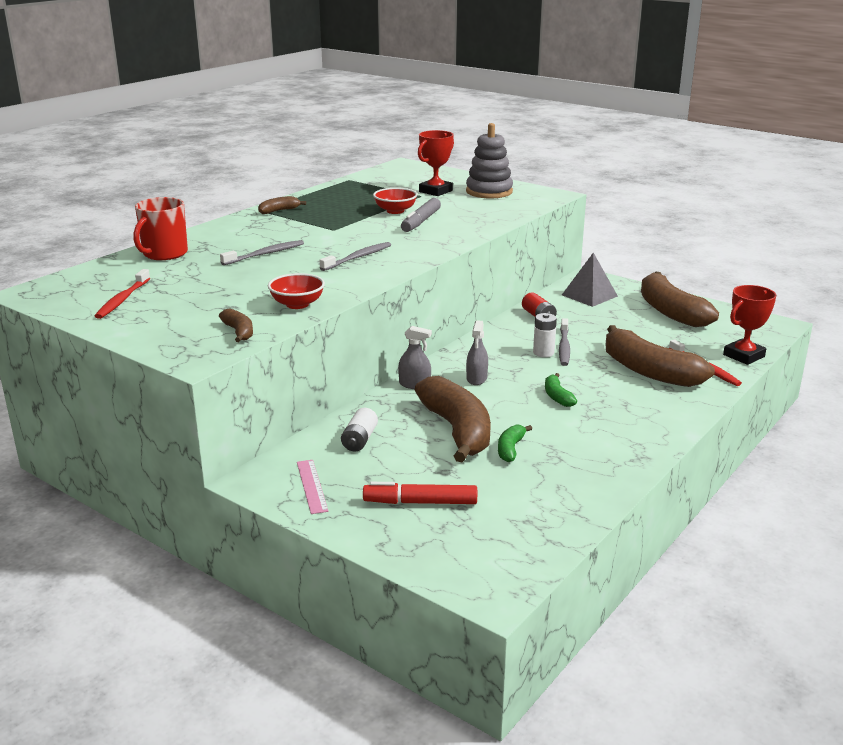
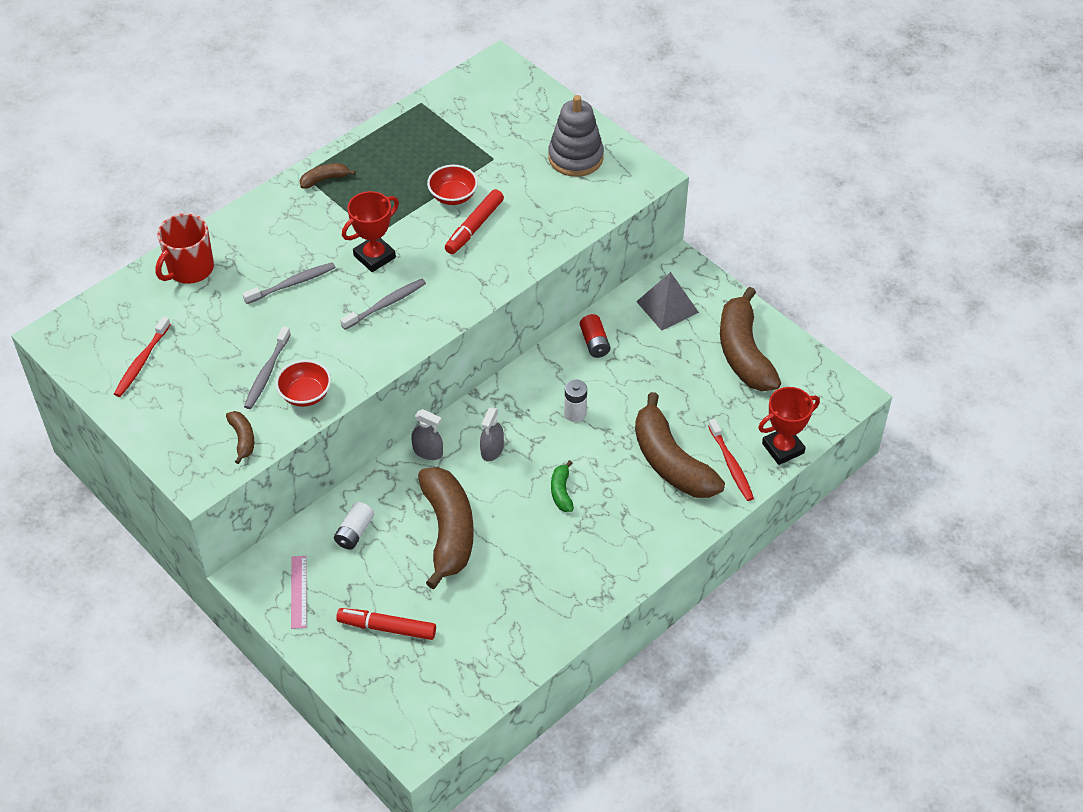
camera: 10 degrees right, 25 degrees up
(421, 221) = (474, 227): grey marker -> red marker
(435, 191) = (513, 148): red trophy -> red trophy (374, 256)
(510, 449) = (488, 566): green banana -> none
(564, 347) = (600, 406): grey toothbrush -> grey toothbrush (267, 373)

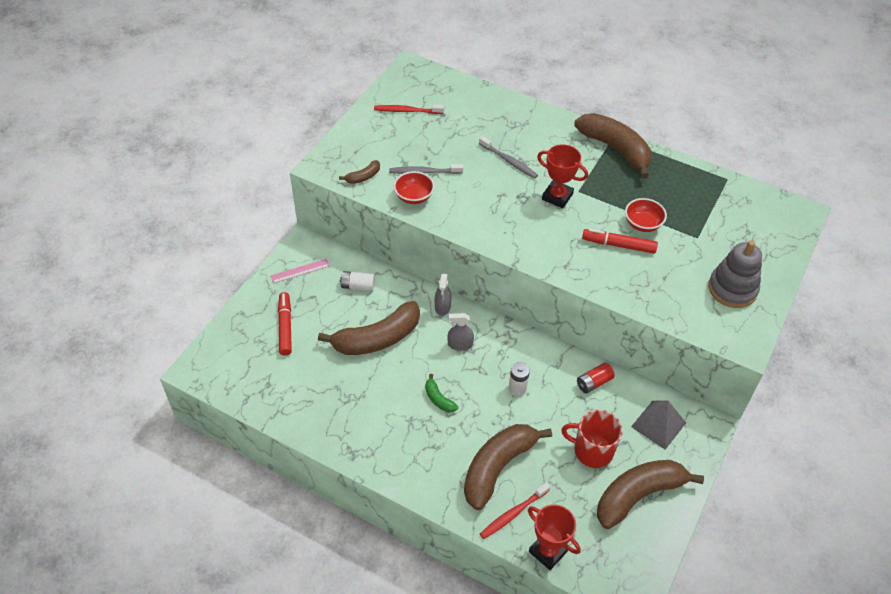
camera: 70 degrees right, 0 degrees up
(190, 269) = (495, 108): red mug -> red mug (592, 451)
(324, 179) = (615, 149): brown banana -> brown banana, size x2.26
(385, 304) = (515, 215): grey toothbrush -> none
(561, 492) = (438, 399): green banana -> green banana turned 105 degrees counterclockwise

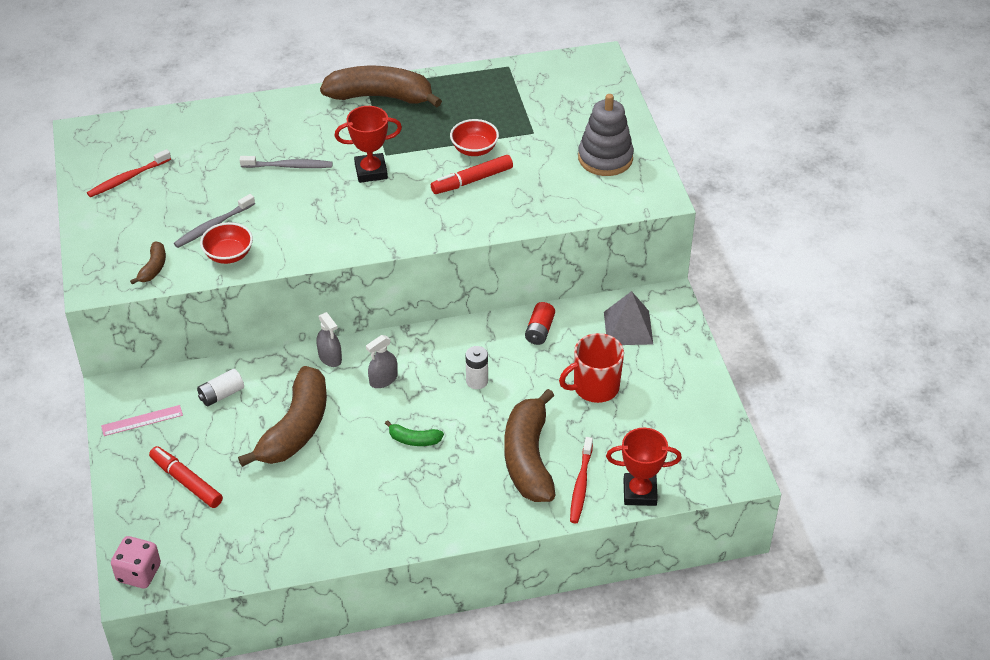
camera: 40 degrees left, 5 degrees down
(206, 364) = (139, 573): none -> pink dice
(300, 271) = (142, 420): pink ruler -> pink ruler turned 45 degrees clockwise
(638, 495) = (667, 395): brown banana -> none

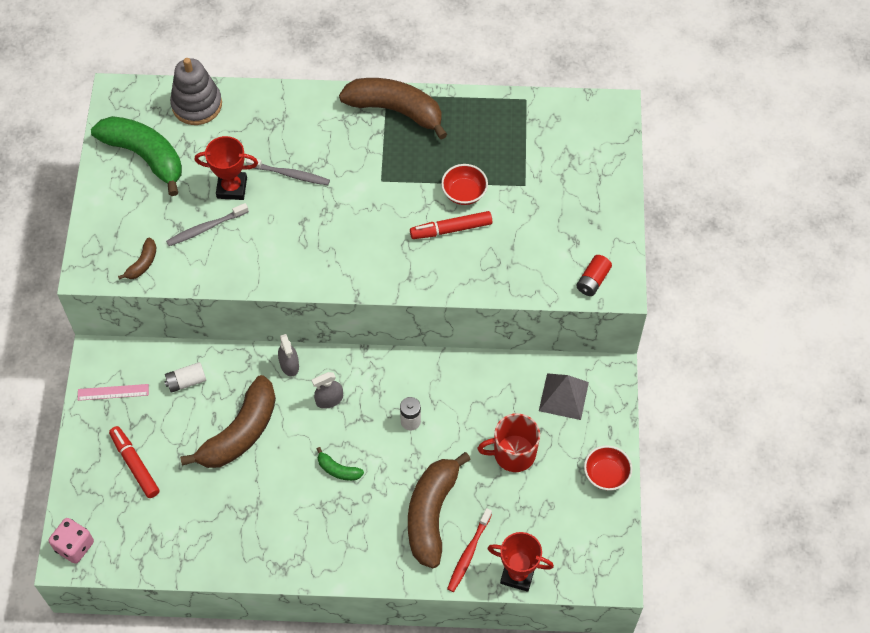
camera: 15 degrees right, 15 degrees up
(128, 178) = (145, 156): red toothbrush -> green banana
(228, 255) = (211, 264): red bowl -> red bowl (606, 474)
(371, 171) = (362, 197): red trophy -> red trophy (232, 188)
(539, 330) = (482, 380): red battery -> red battery (593, 280)
(605, 158) = (582, 231): grey stacking toy -> grey stacking toy (197, 105)

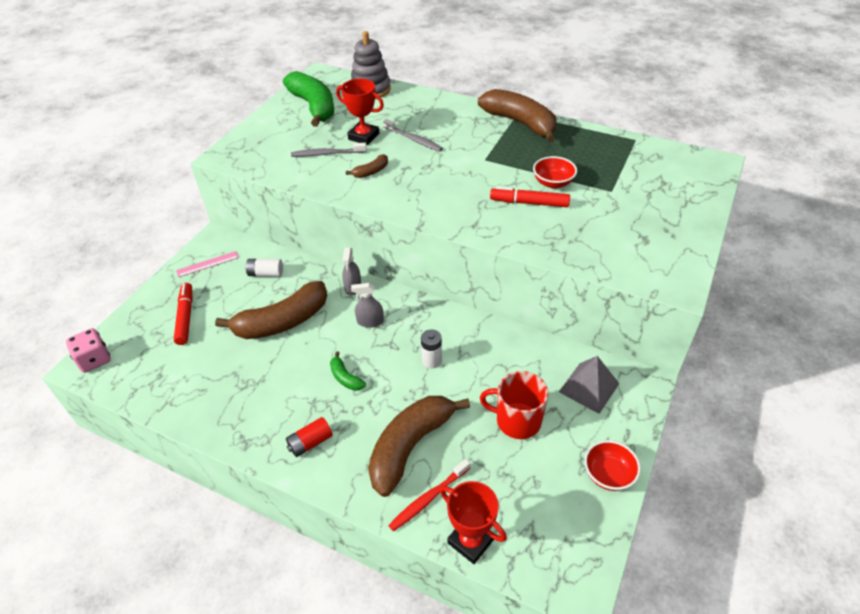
camera: 25 degrees right, 15 degrees down
(113, 392) = (207, 264): pink ruler -> pink ruler turned 45 degrees counterclockwise
(143, 263) = (265, 162): brown banana -> brown banana (371, 172)
(593, 280) = (652, 273): red battery -> red battery (310, 442)

